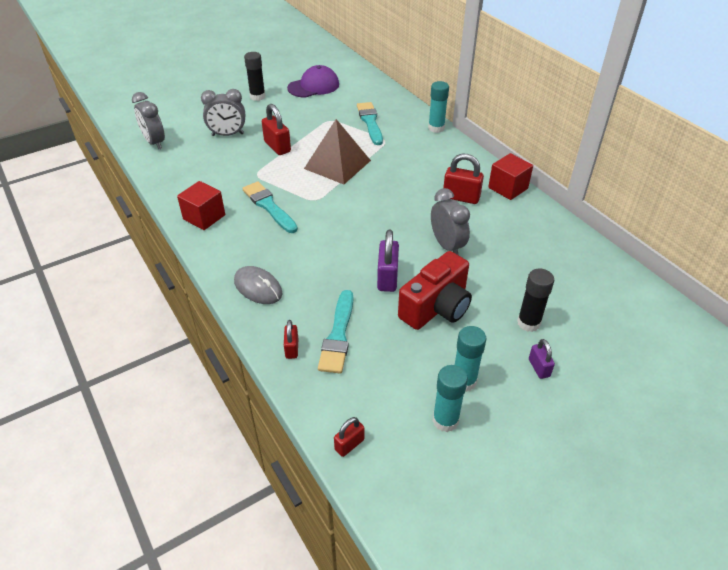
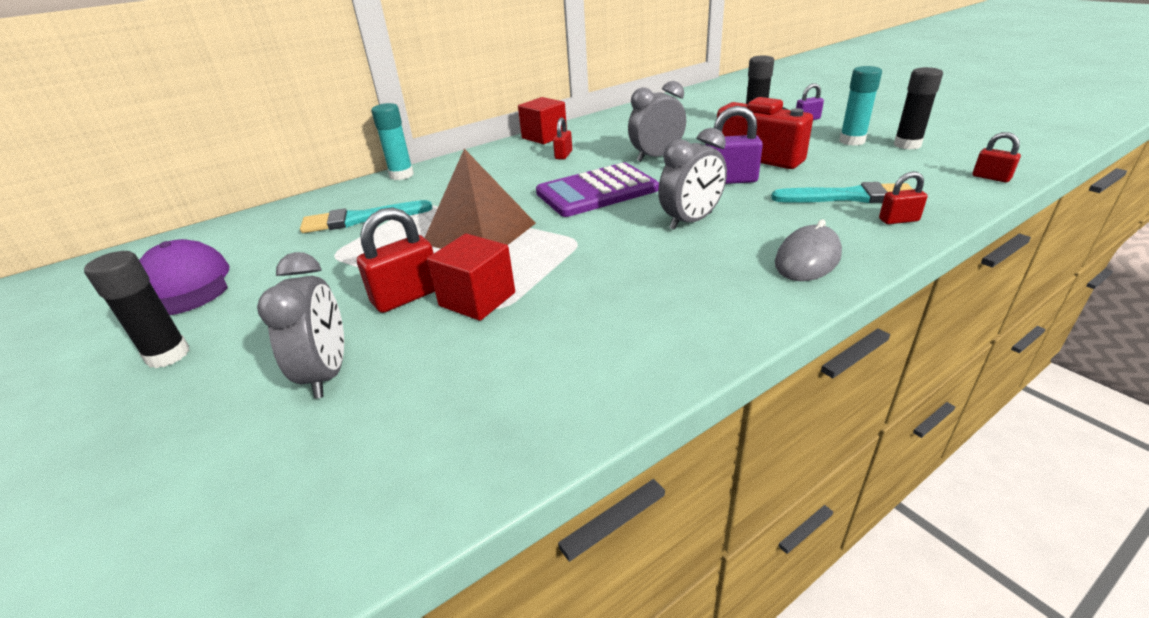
camera: 90 degrees left, 10 degrees down
(154, 142) = (304, 524): grey clock -> grey clock (691, 221)
(204, 217) = (650, 347): red cube -> red cube (477, 299)
(269, 206) = (601, 279): turquoise brush -> none
(385, 210) = (597, 191): none -> purple calculator
(445, 420) = (907, 145): turquoise glue stick -> black glue stick
(461, 197) = (563, 155): red padlock -> red padlock, size x0.59

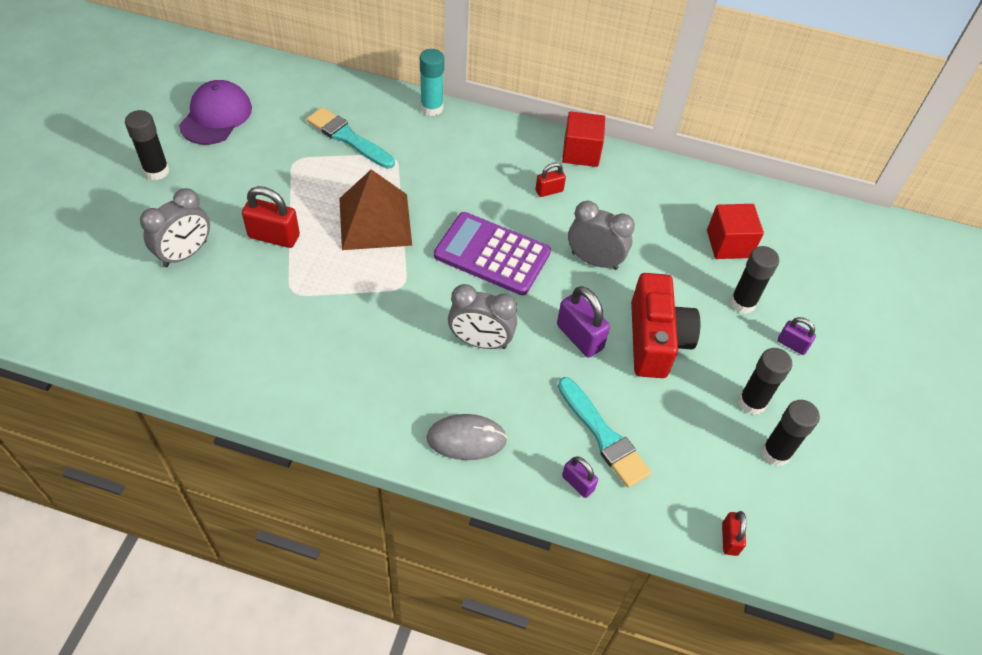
camera: 45 degrees right, 20 degrees up
(477, 299) = (293, 274): red cube -> red cube (729, 244)
(852, 141) = (752, 402): turquoise glue stick -> black glue stick
(898, 220) = (578, 483): red padlock -> purple padlock

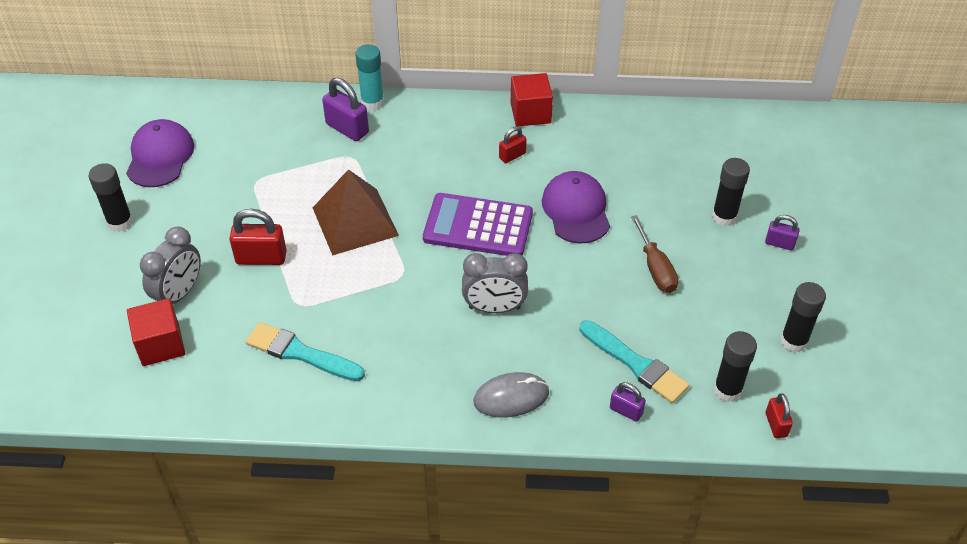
camera: 10 degrees left, 5 degrees down
(348, 138) = (300, 149): turquoise brush -> turquoise brush (300, 353)
(579, 337) = (585, 282): purple padlock -> purple padlock (347, 128)
(594, 260) = (576, 210): grey clock -> purple cap
(655, 340) = (655, 268): red camera -> brown screwdriver
(729, 244) = (695, 166): red cube -> red cube (161, 345)
(752, 402) = (759, 302): black glue stick -> black glue stick (727, 390)

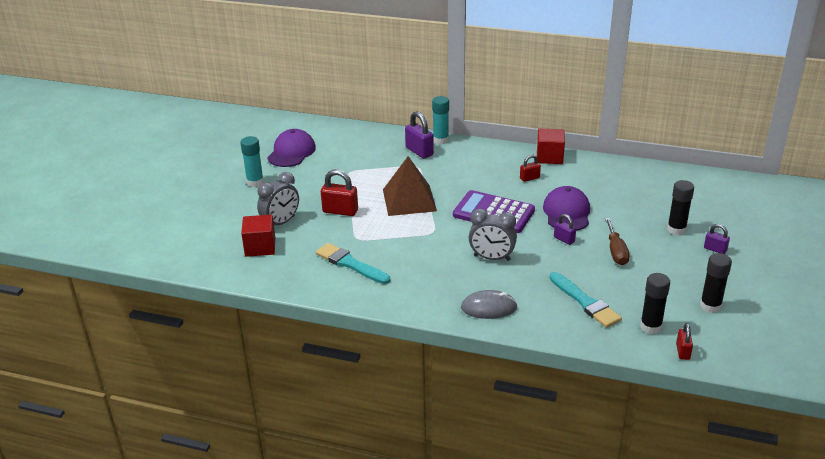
camera: 15 degrees right, 15 degrees down
(120, 222) = (255, 182): black glue stick -> turquoise glue stick
(626, 411) = (570, 327): purple padlock -> purple padlock (564, 239)

